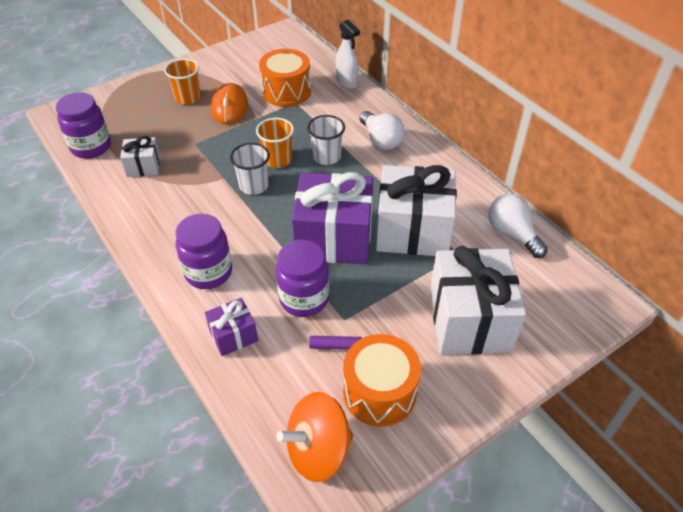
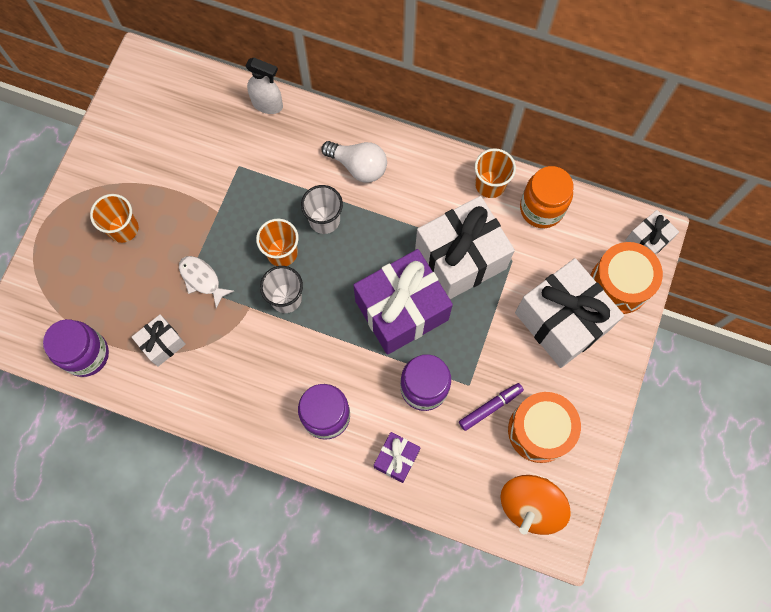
camera: 35 degrees left, 25 degrees up
(208, 146) = (202, 279): none -> white fish
(229, 107) = (177, 213): orange mouse -> none
(286, 92) = (217, 156): orange drum -> orange drum (619, 284)
(478, 198) = (490, 184): none -> orange cup
(512, 234) = (541, 208): white light bulb -> orange jar
(601, 305) = (647, 240): none -> white gift

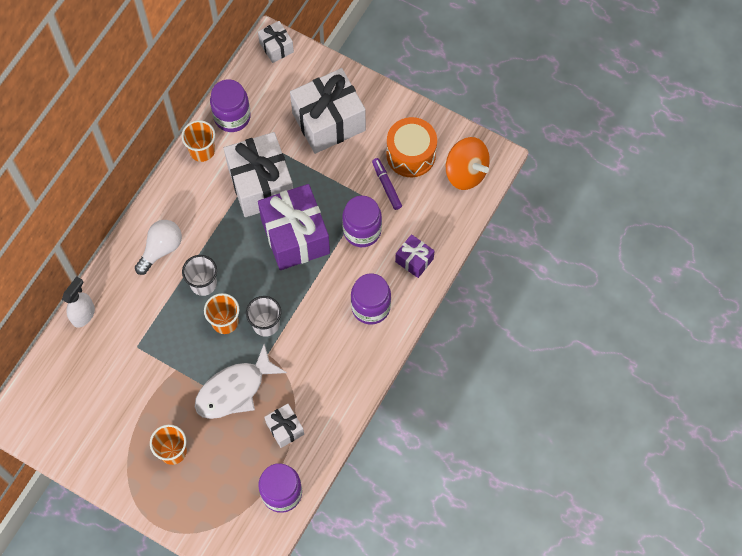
camera: 80 degrees left, 5 degrees down
(202, 279) = (234, 390): white fish -> white fish, size x1.77
(541, 208) = (232, 117): orange jar -> purple jar
(619, 284) = (307, 75): orange drum -> none

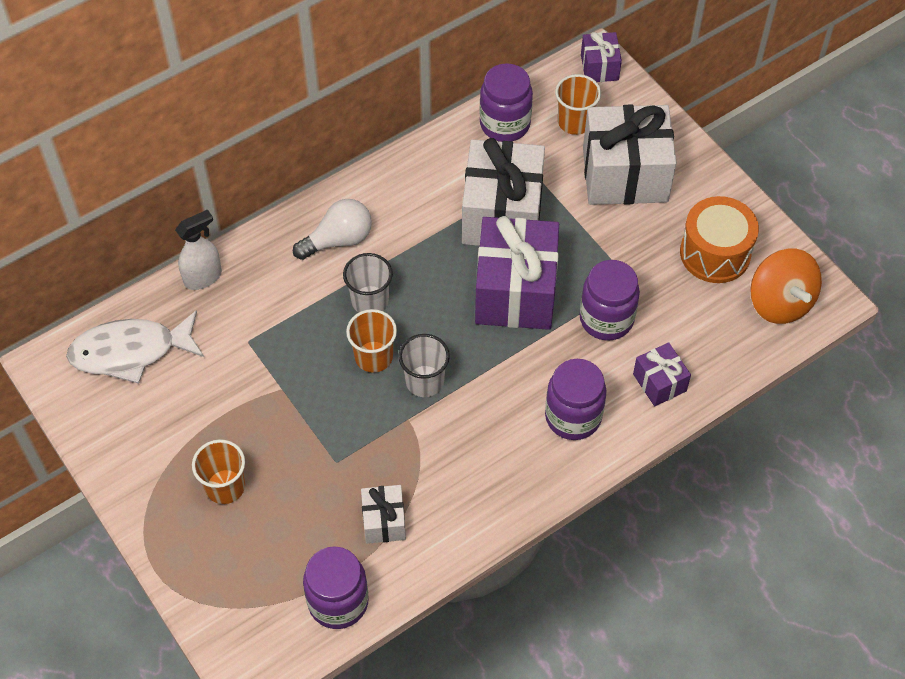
camera: 25 degrees right, 10 degrees down
(202, 150) = (448, 148): orange cup -> orange cup (575, 122)
(234, 390) = (343, 445): white fish -> white fish (130, 351)
(276, 47) = (599, 67): white gift -> purple gift
(386, 185) = (665, 278): purple marker -> none

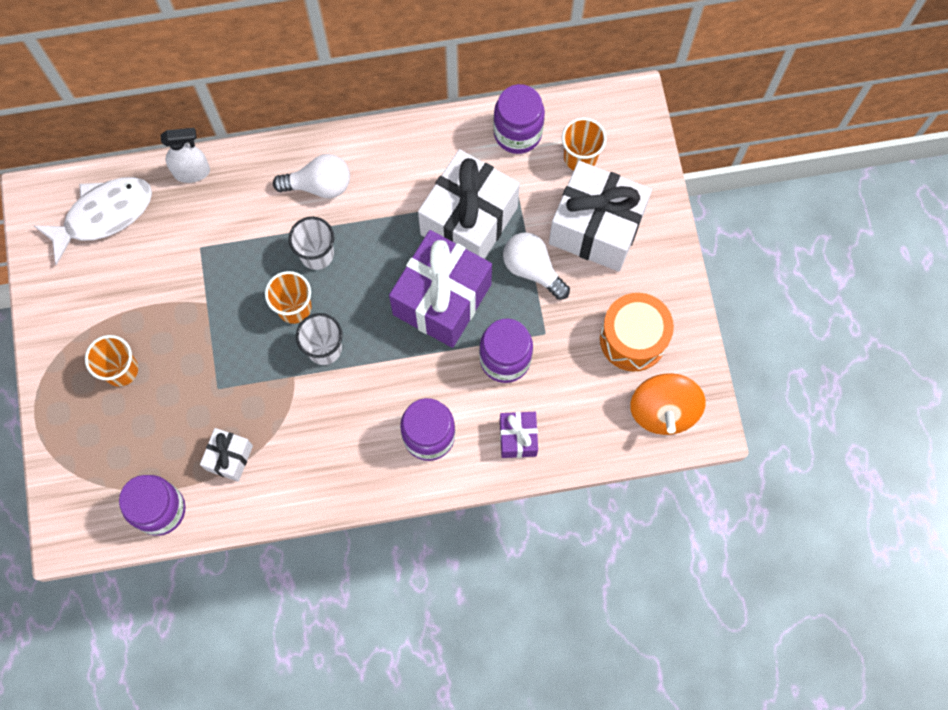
camera: 25 degrees right, 15 degrees up
(130, 351) = (103, 215): white fish -> white fish turned 135 degrees clockwise
(586, 232) = (532, 269): none -> white light bulb
(599, 67) = (632, 111): purple gift -> none

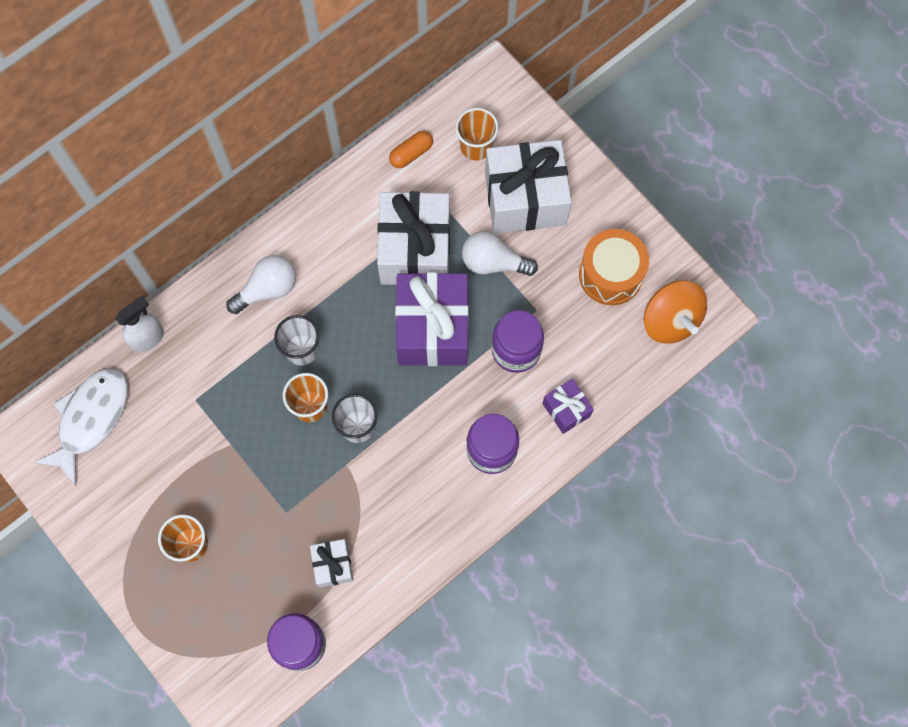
camera: 30 degrees left, 0 degrees up
(517, 133) = (411, 154): purple jar -> orange capsule

